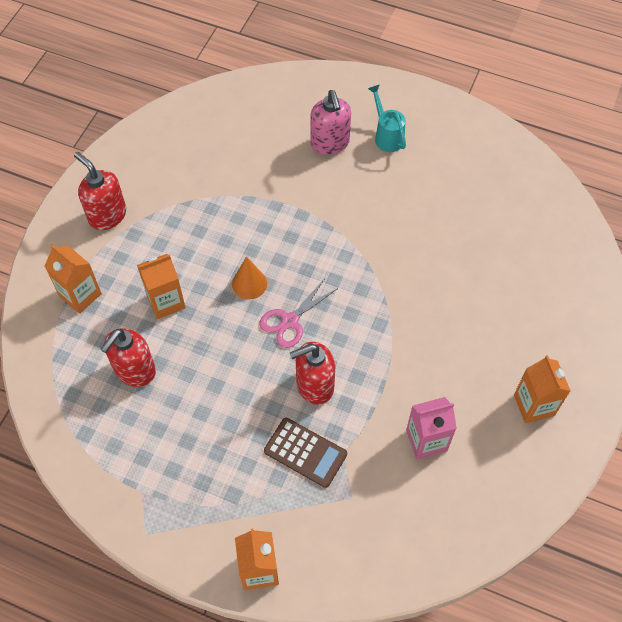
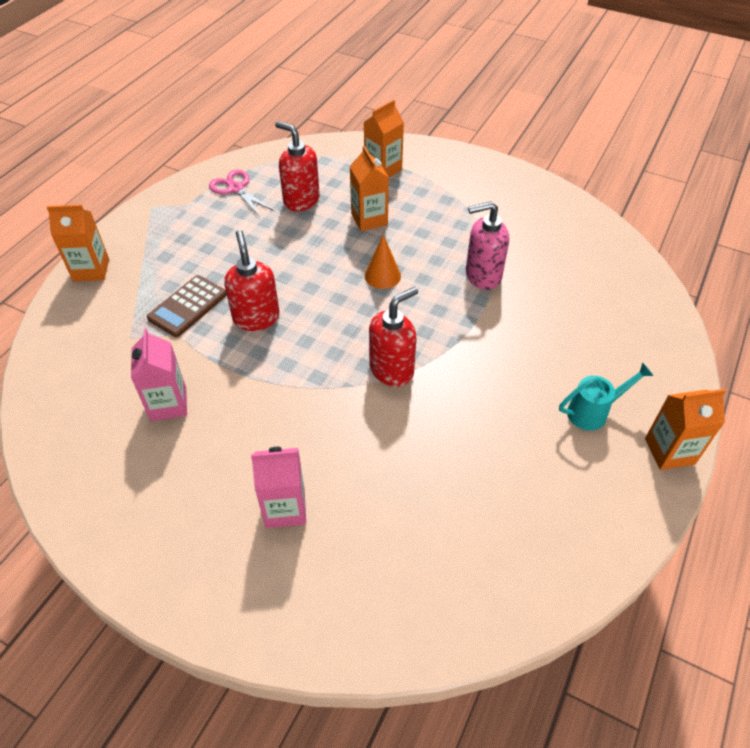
camera: 95 degrees right, 10 degrees down
(107, 215) = (468, 183): red soap dispenser -> red soap dispenser (392, 369)
(290, 321) = (334, 303): pink scissors -> pink scissors (236, 188)
(330, 143) = (574, 353): pink soap dispenser -> pink soap dispenser (482, 275)
(508, 331) = (285, 508): none -> pink carton
(534, 405) = (178, 519): orange carton -> orange carton (669, 451)

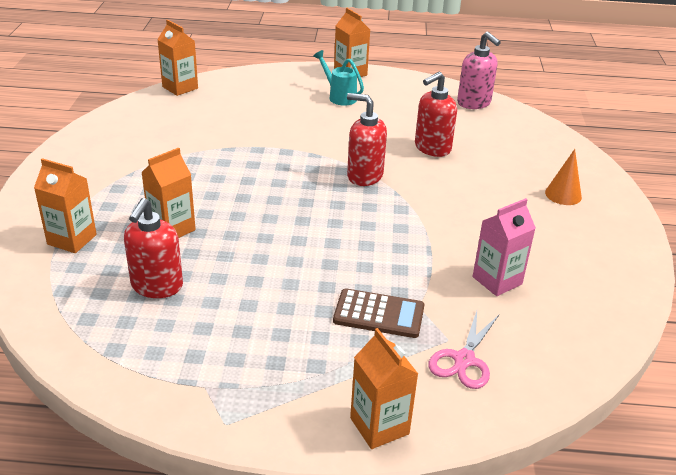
camera: 115 degrees left, 15 degrees down
(236, 188) = (152, 351): pink scissors -> pink scissors (464, 360)
(256, 317) = (360, 262): red soap dispenser -> red soap dispenser (432, 148)
(285, 508) = (522, 193): pink carton -> none
(382, 275) = (256, 203): orange cone -> orange cone (563, 195)
(482, 275) = (225, 153): pink soap dispenser -> pink soap dispenser (474, 103)
(646, 271) = (180, 87): none -> orange carton

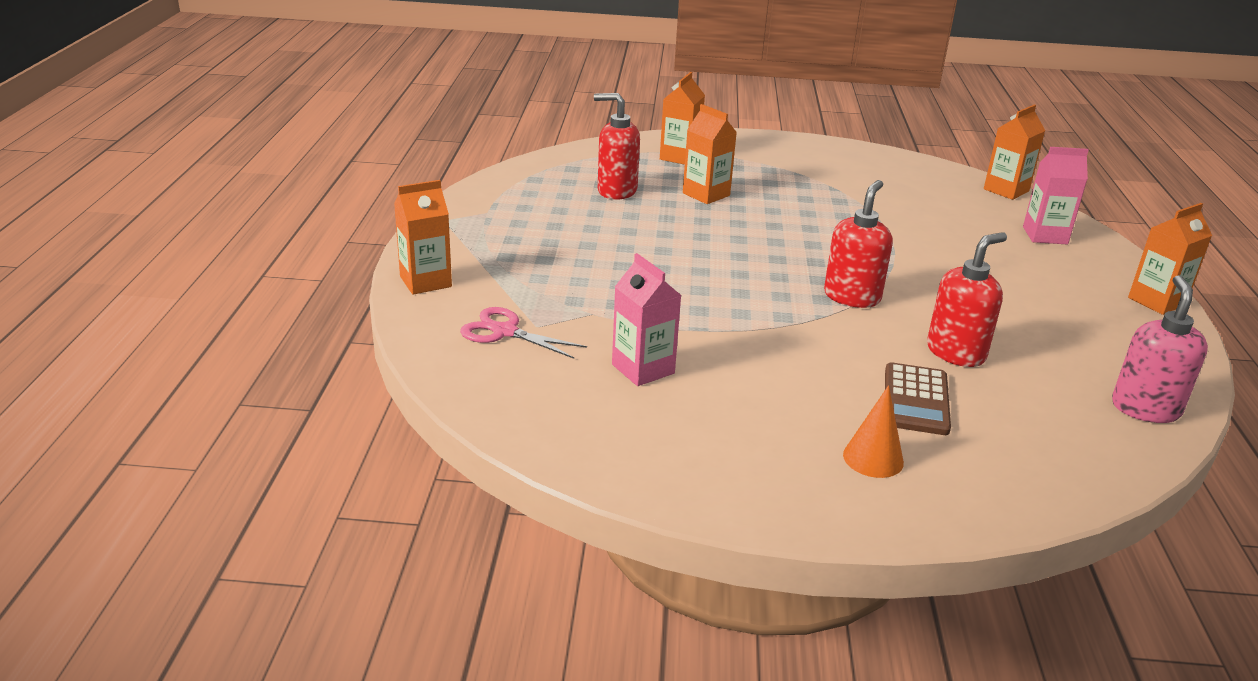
camera: 90 degrees right, 5 degrees down
(259, 88) = (1045, 235): none -> pink carton
(339, 96) = (1067, 289): turquoise watering can -> none
(379, 314) = (578, 290): brown calculator -> brown calculator (916, 400)
(432, 148) = (956, 353): red soap dispenser -> red soap dispenser turned 90 degrees clockwise
(474, 103) = (1145, 408): pink soap dispenser -> pink soap dispenser turned 135 degrees clockwise

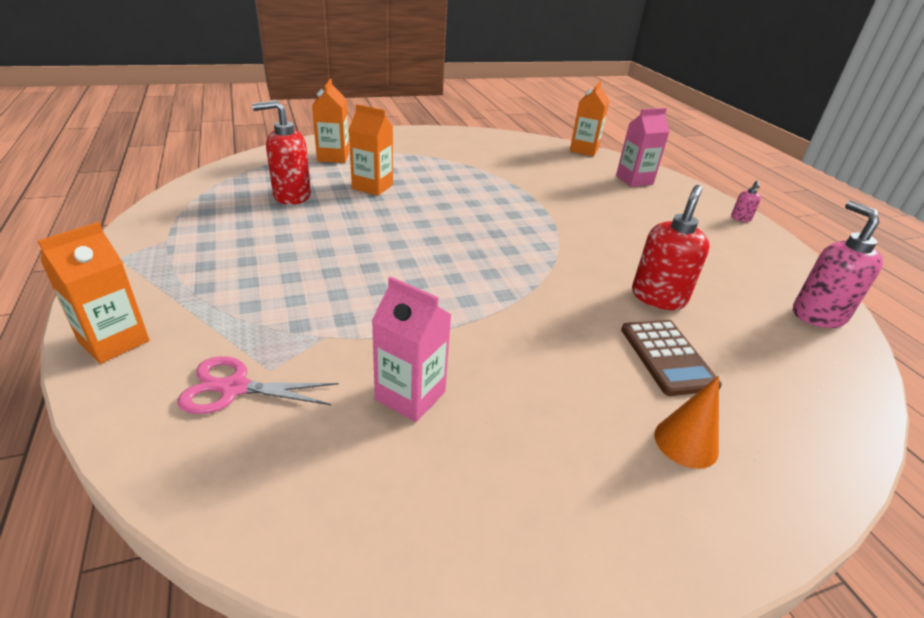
camera: 25 degrees left, 5 degrees up
(852, 297) = (545, 261): red soap dispenser -> none
(1156, 301) = (740, 218): orange carton -> pink soap dispenser

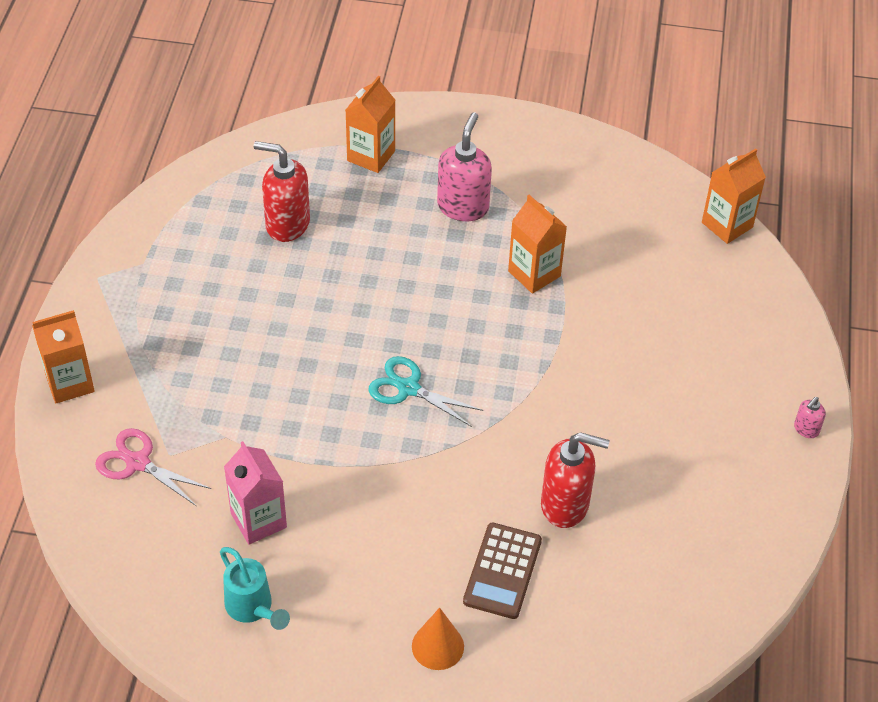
camera: 30 degrees right, 15 degrees up
(372, 187) = (384, 231): orange carton -> orange carton (534, 274)
(468, 261) = (408, 388): none -> turquoise scissors
(470, 488) = (253, 609): none -> turquoise watering can
(634, 180) = (736, 312): pink carton -> none
(658, 297) = (565, 505): red soap dispenser -> red soap dispenser turned 45 degrees clockwise
(817, 315) = (716, 590): pink soap dispenser -> pink soap dispenser (463, 206)

